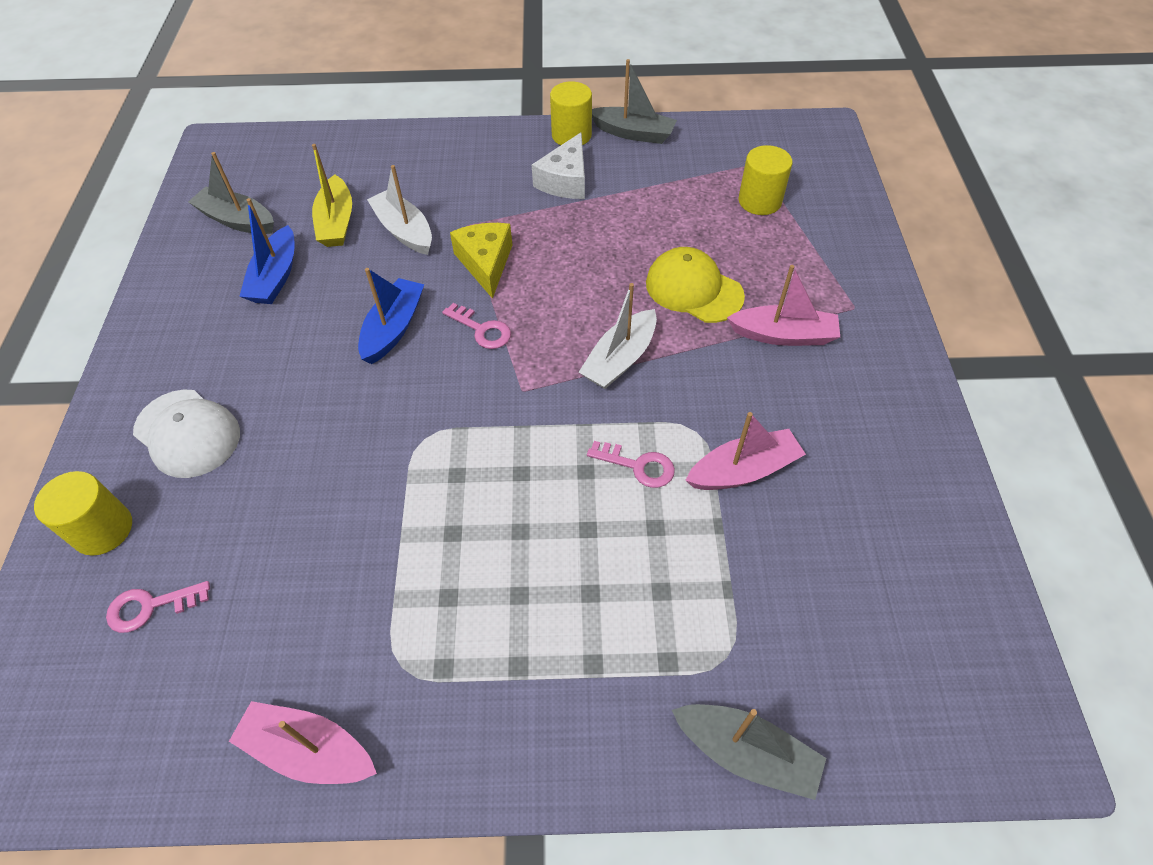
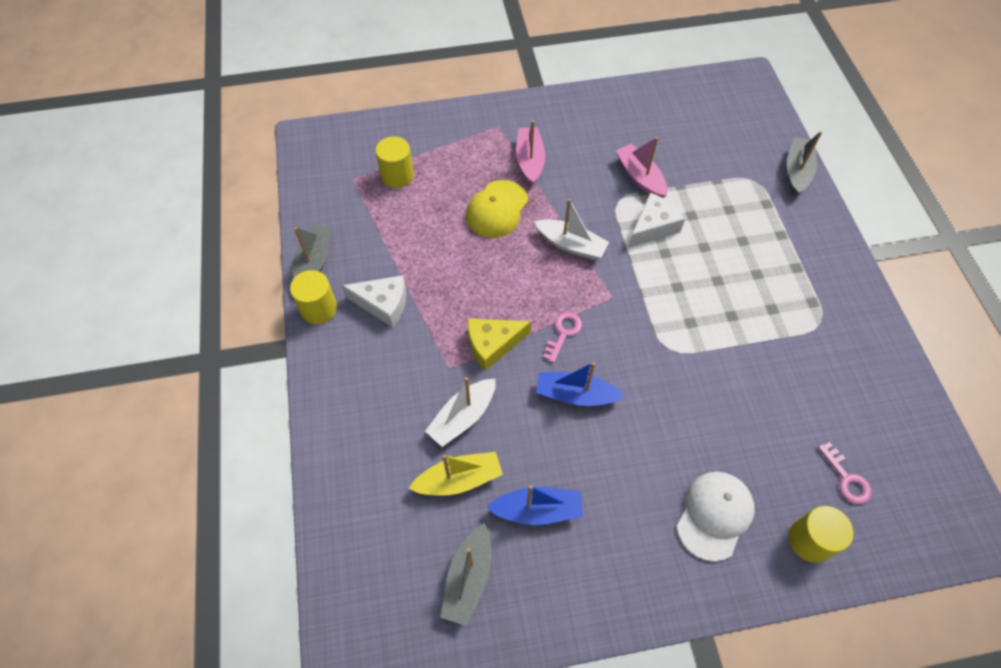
camera: 100 degrees left, 5 degrees up
(309, 750) = (882, 355): pink boat -> none
(638, 466) = (653, 227): pink key -> white cheese

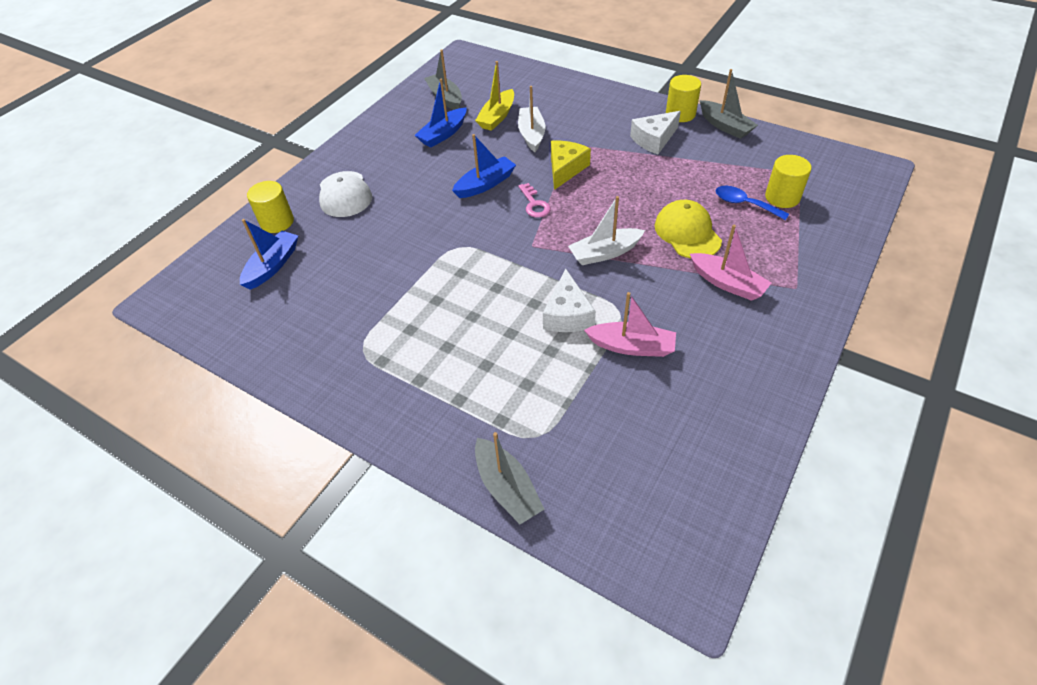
camera: 135 degrees right, 10 degrees down
(427, 193) = (744, 204): none -> blue spoon
(846, 478) = (272, 266): pink key -> blue boat

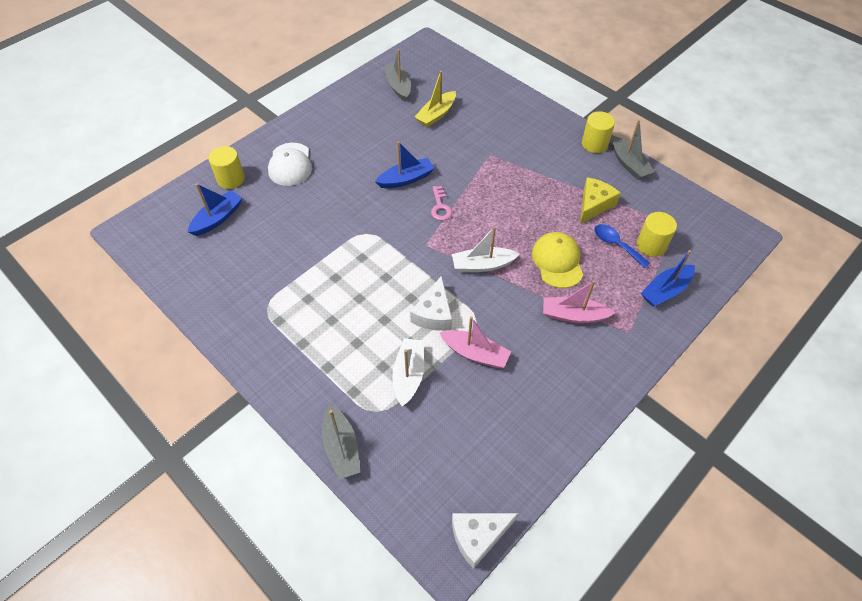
camera: 10 degrees right, 5 degrees up
(443, 134) = (386, 123): blue boat -> blue boat (665, 291)
(531, 134) = (459, 138): white boat -> white boat (408, 375)
(565, 169) = (477, 178): yellow cheese -> yellow cheese (594, 204)
(654, 139) = (562, 165): white cheese -> white cheese (478, 536)
(727, 283) = (573, 315): pink boat -> pink boat turned 135 degrees clockwise

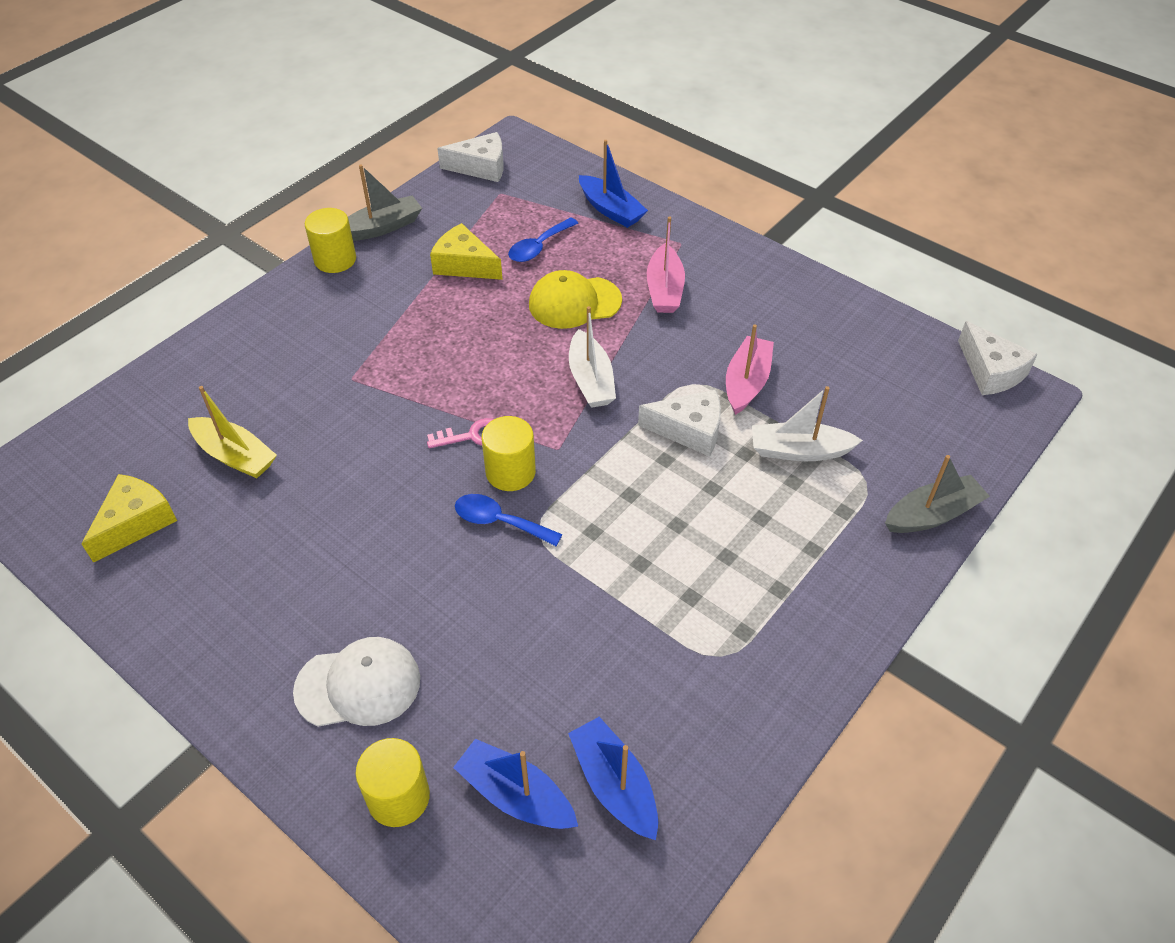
camera: 95 degrees left, 5 degrees down
(376, 217) = (499, 522): none -> blue spoon
(398, 86) = (135, 522): grey boat -> yellow cheese
(406, 179) = (406, 487): blue boat -> blue boat (614, 785)
(651, 245) = (537, 216): yellow cylinder -> yellow cylinder (510, 472)
(706, 215) = (481, 167): none -> white cheese

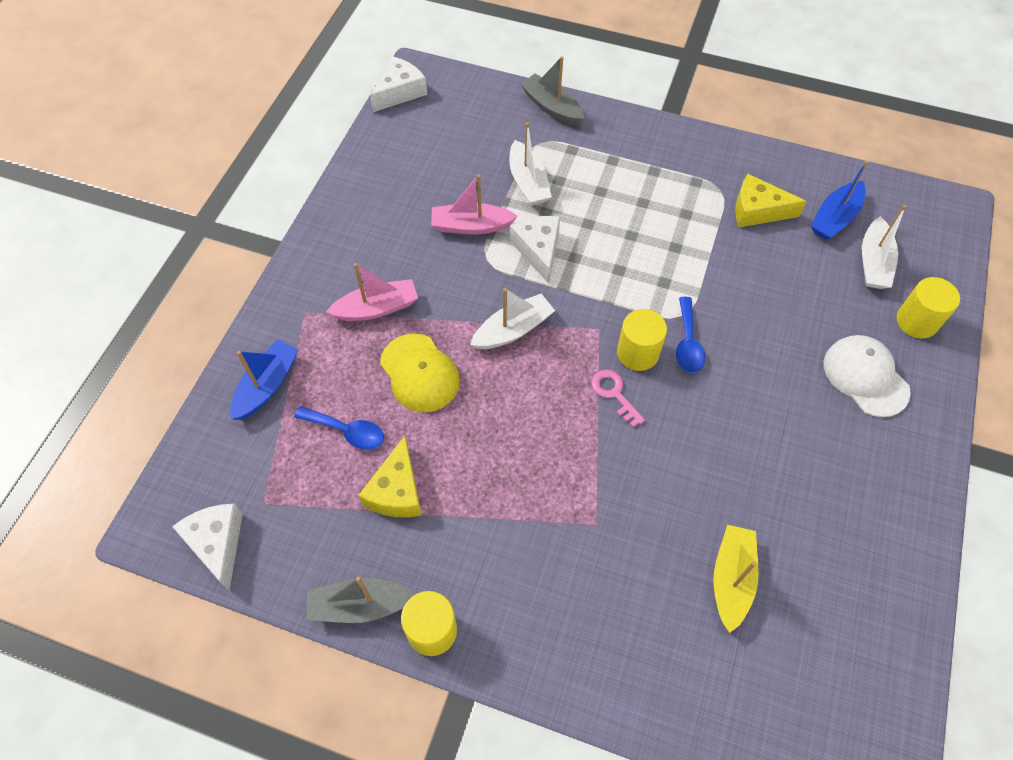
camera: 110 degrees left, 10 degrees up
(135, 522) = (842, 624): yellow cheese -> yellow cheese (757, 210)
(382, 227) = (360, 605): grey boat -> grey boat turned 45 degrees counterclockwise
(515, 795) = (873, 263): blue boat -> white boat

